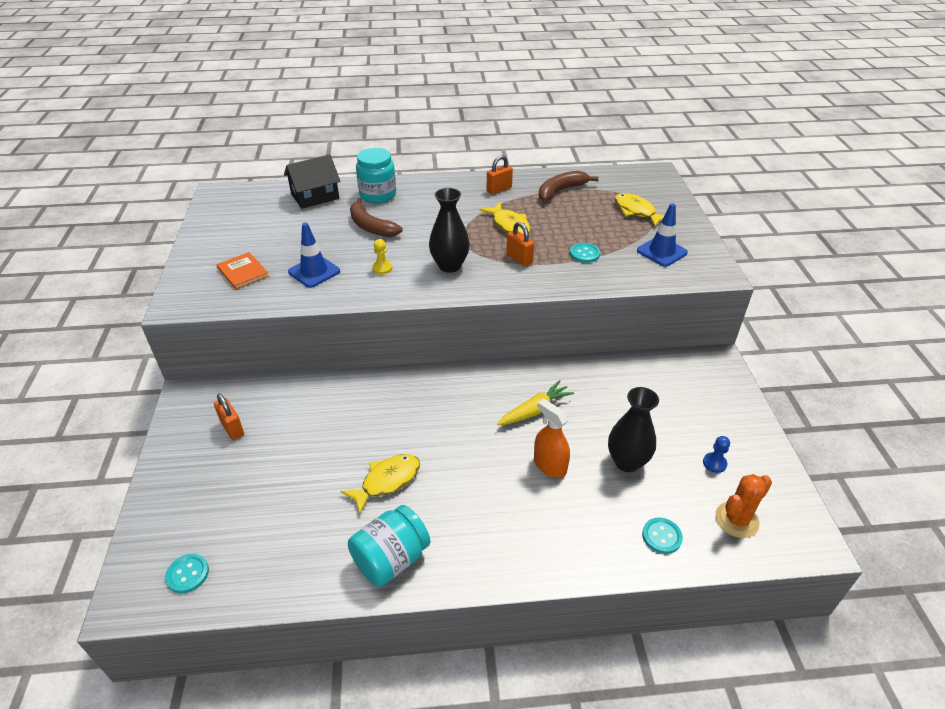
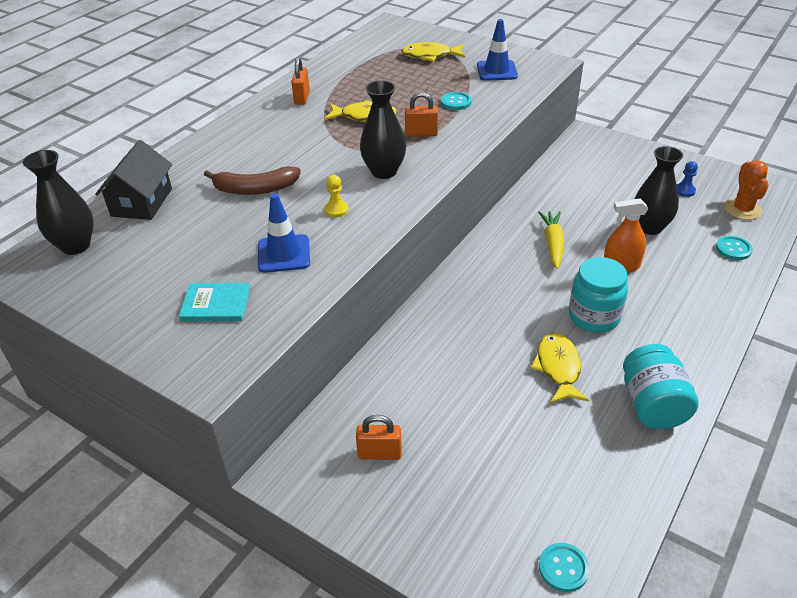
camera: 50 degrees left, 0 degrees up
(243, 272) = (216, 304): orange book -> turquoise book
(254, 199) = (75, 246): none -> black vase
(378, 195) = (204, 163): turquoise jar -> turquoise jar (593, 316)
(561, 191) = (351, 72): brown banana -> none

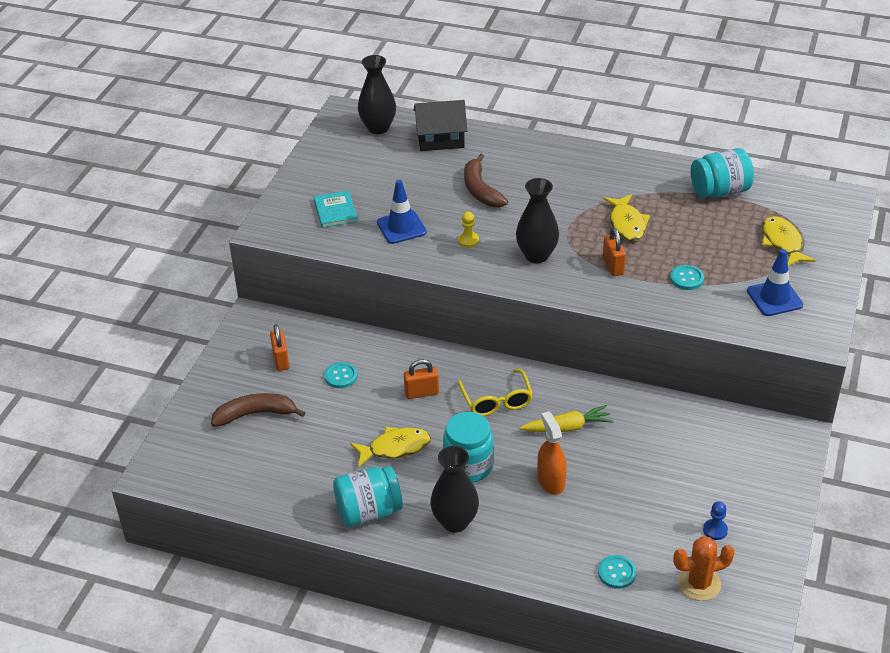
camera: 75 degrees right, 0 degrees up
(302, 98) = (642, 177): orange padlock -> orange padlock (421, 393)
(347, 68) = (719, 191): none -> turquoise jar
(472, 495) = (255, 414): none -> brown banana
(505, 281) = (496, 401): none -> yellow glasses
(563, 568) = (204, 469): turquoise button -> turquoise button (341, 376)
(650, 227) = (628, 501): black vase -> black vase (455, 522)

